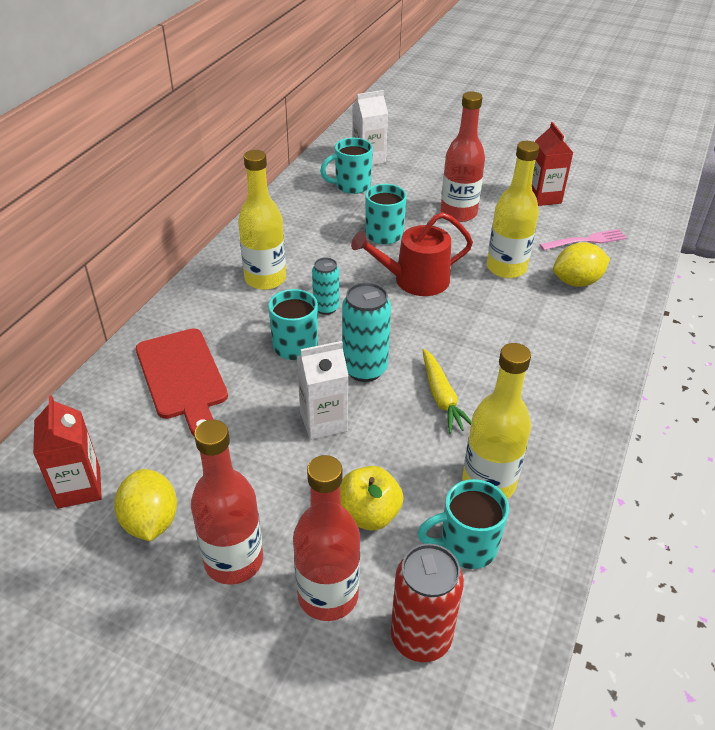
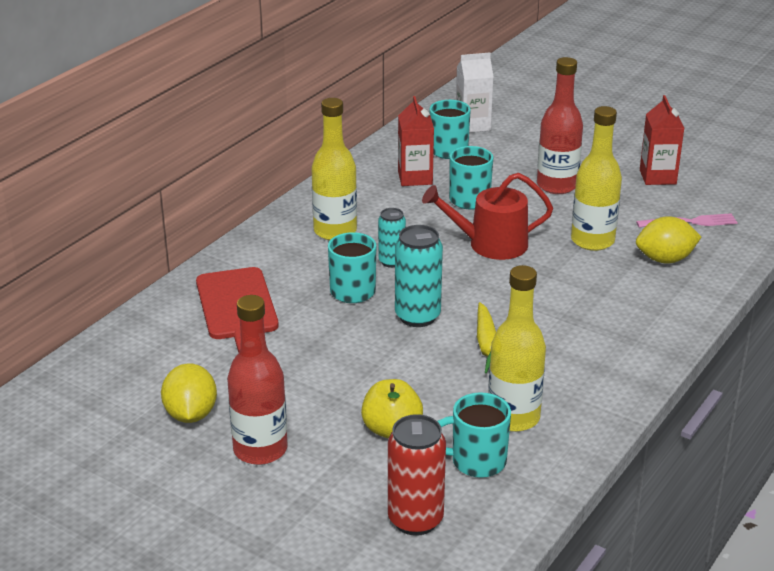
camera: 10 degrees right, 10 degrees down
(79, 487) = (130, 383): red carton -> red carton (415, 178)
(323, 421) = (366, 355): white carton -> none
(328, 595) = (339, 482): red bottle -> none

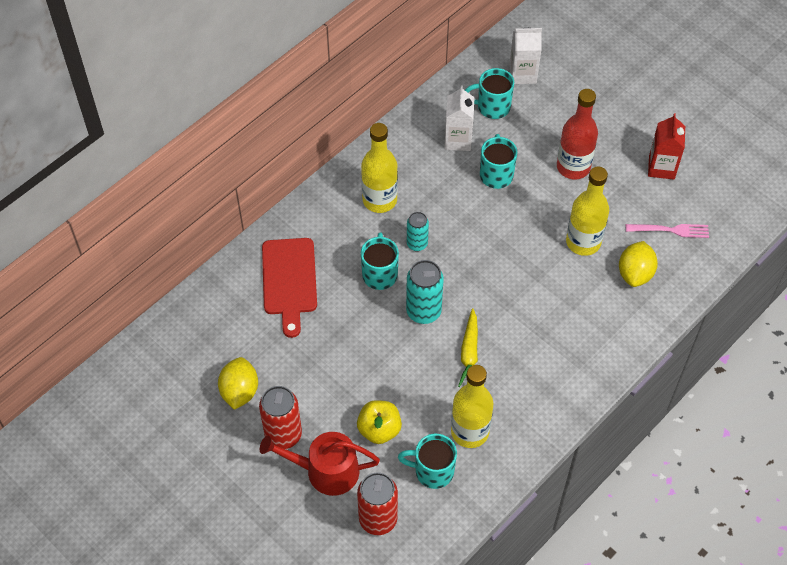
camera: 10 degrees right, 25 degrees up
(260, 450) = (283, 435): red bottle -> red can
(415, 178) = (458, 140): red carton -> white carton
(490, 244) = (500, 234): red watering can -> red watering can (326, 471)
(665, 259) = (635, 273): yellow lemon -> yellow lemon turned 75 degrees counterclockwise

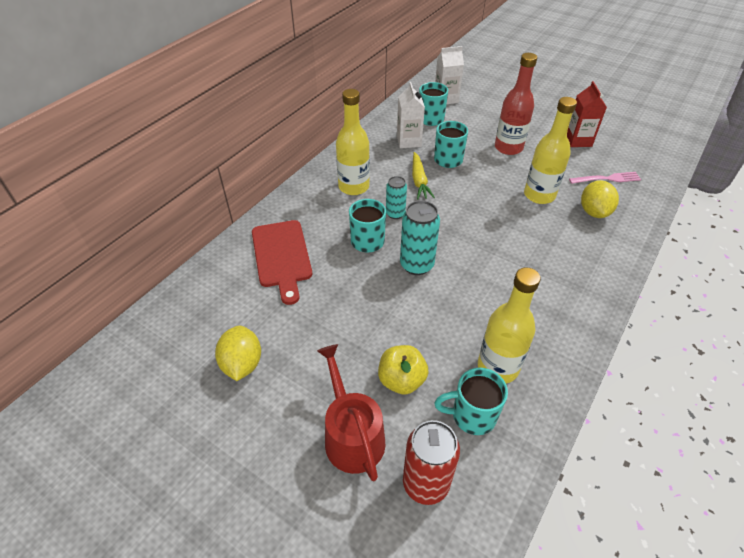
camera: 10 degrees left, 10 degrees down
(283, 435) = (296, 402): red can -> none
(326, 471) = (352, 435): red watering can -> red watering can turned 75 degrees clockwise
(469, 353) = (472, 294): yellow carrot -> yellow carrot (419, 181)

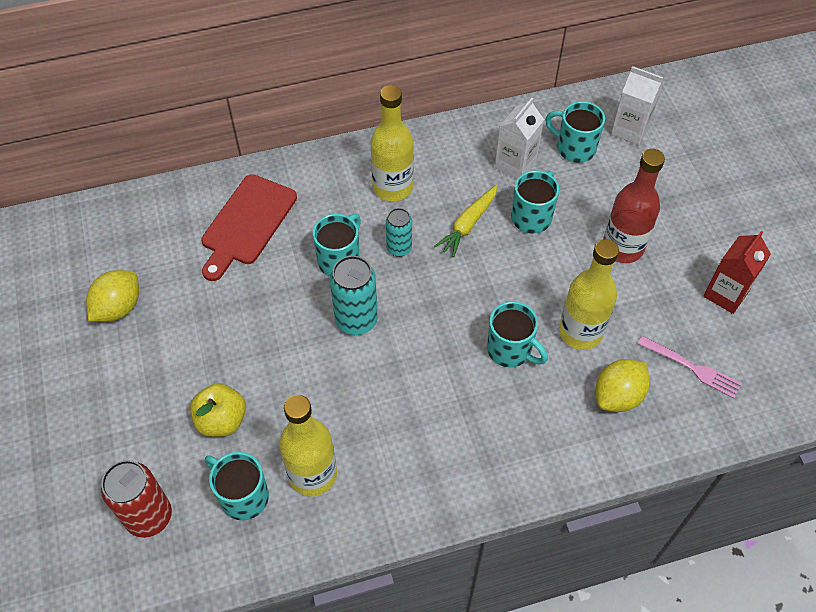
camera: 40 degrees right, 10 degrees up
(352, 435) = (137, 434): red watering can -> none
(518, 225) = (510, 350): none -> turquoise mug

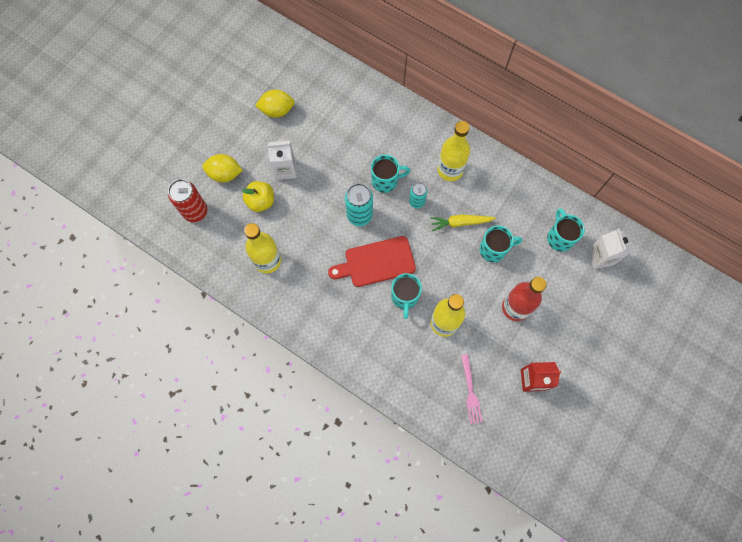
camera: 50 degrees right, 15 degrees up
(243, 496) = (234, 240): turquoise mug -> none
(247, 223) = (368, 123): red cutting board -> red cutting board (376, 262)
(515, 164) = (520, 216): white carton -> white carton (285, 169)
(618, 396) = (422, 366): yellow lemon -> yellow lemon (225, 174)

